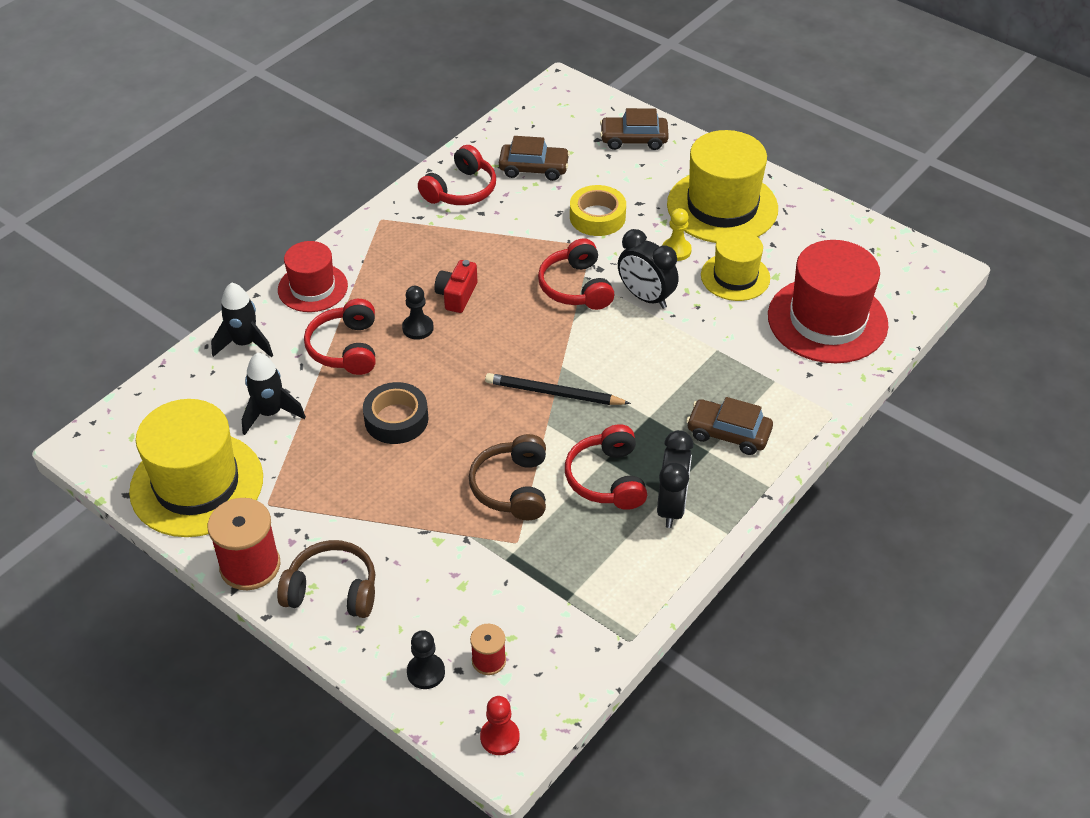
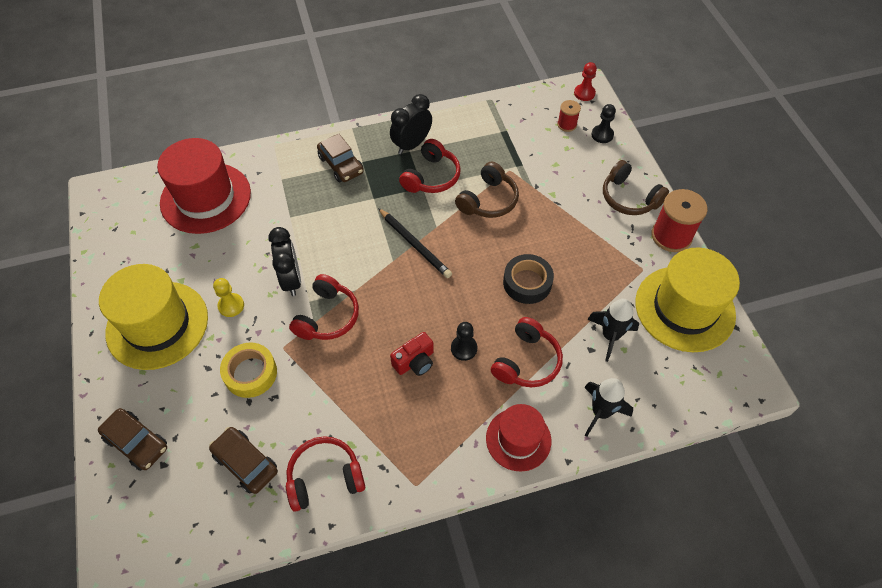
camera: 145 degrees left, 10 degrees up
(735, 277) = (219, 260): yellow hat -> none

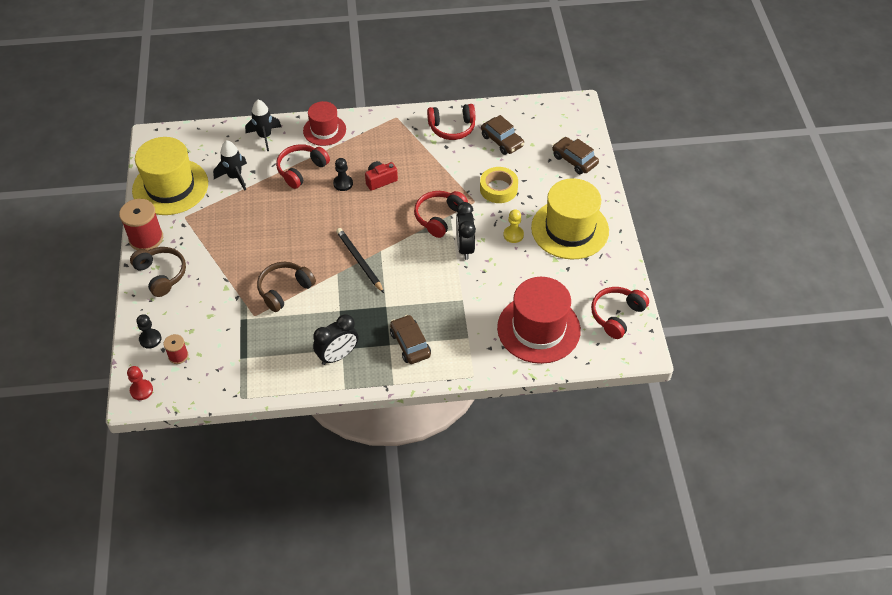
camera: 170 degrees left, 5 degrees down
(431, 177) = (328, 319): red headphones -> red headphones (616, 315)
(527, 283) = (279, 220): black tape -> none

